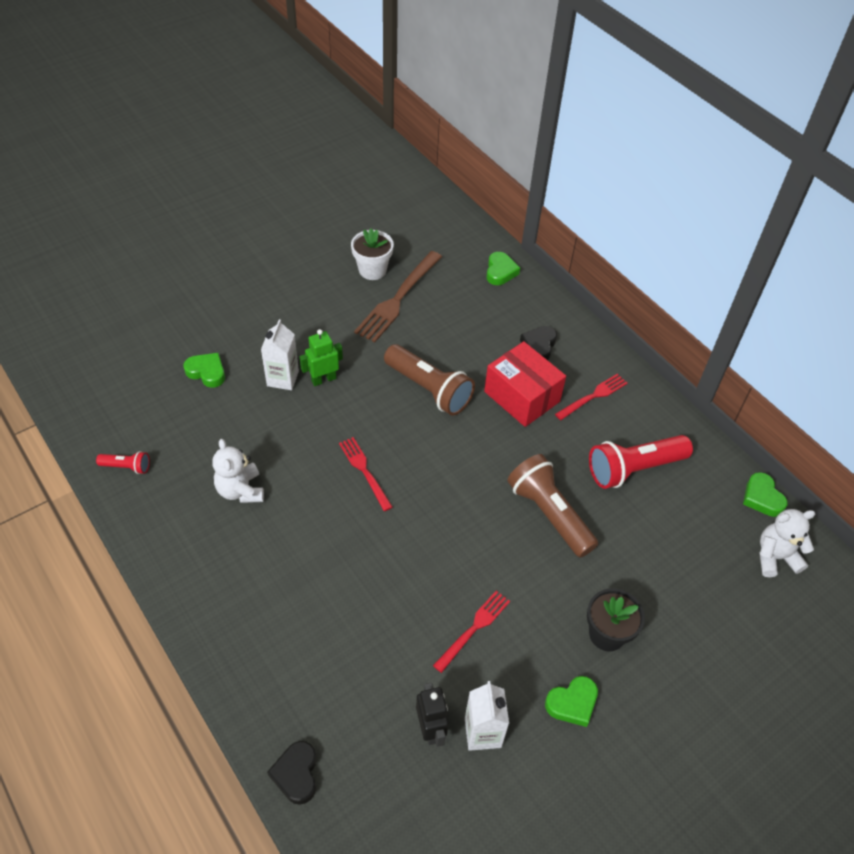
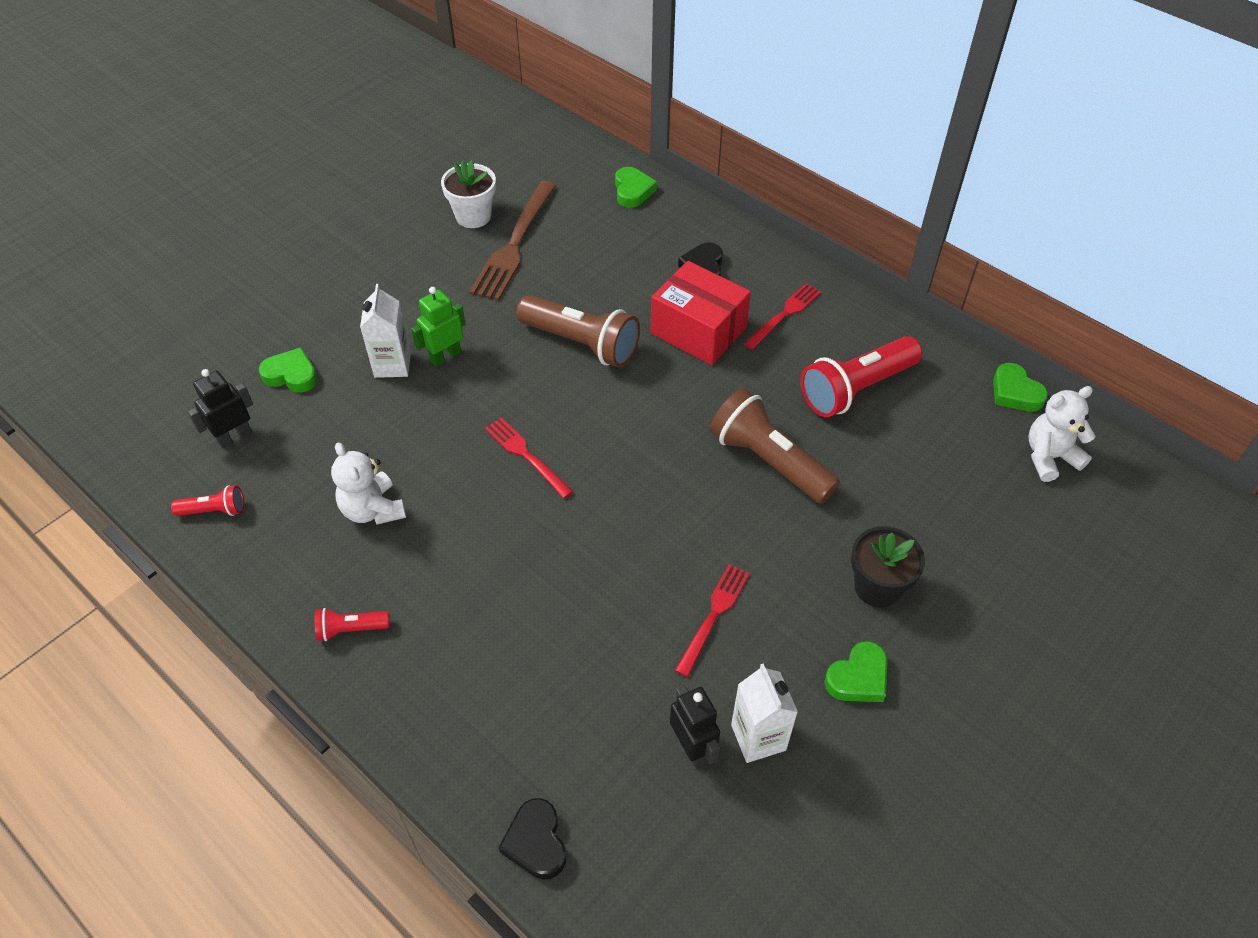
camera: 10 degrees left, 0 degrees up
(154, 412) = (234, 437): none -> black robot
(202, 580) = (350, 629): none -> red flashlight

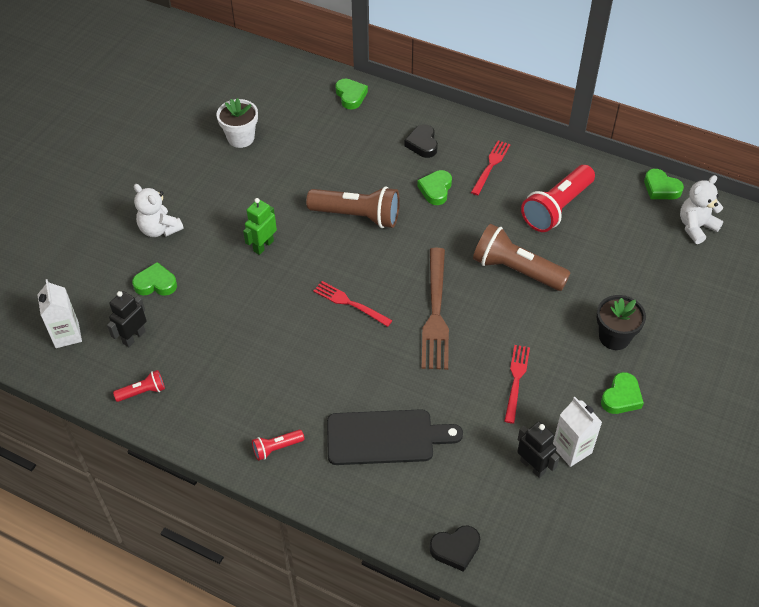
camera: 15 degrees left, 0 degrees up
(373, 510) = (257, 365): white teddy bear -> white teddy bear (159, 229)
(392, 364) = (227, 260): white carton -> white carton (67, 335)
(501, 651) = (385, 437): none -> black cutting board
(514, 245) = (280, 154): brown fork -> brown fork (436, 314)
(536, 842) = (455, 549): black heart -> black heart turned 75 degrees counterclockwise
(698, 330) = (436, 190): red box -> green heart

